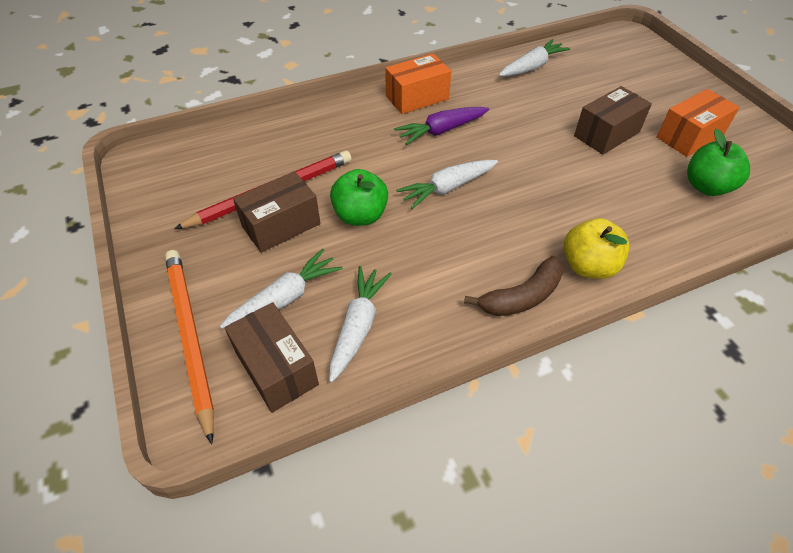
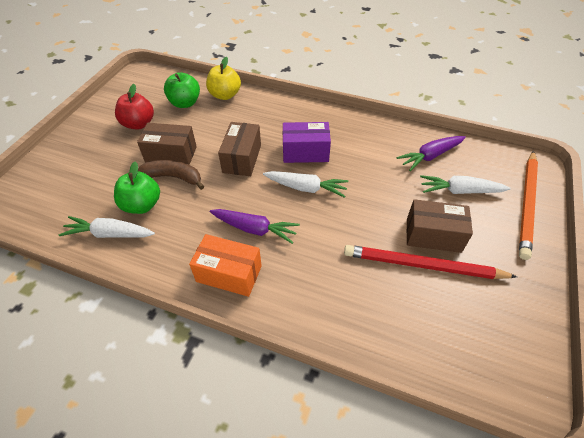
camera: 135 degrees left, 0 degrees up
(276, 368) = (484, 164): brown box -> brown box (242, 158)
(358, 326) = (430, 156): white carrot -> purple carrot
(360, 215) = (376, 207): green apple -> green apple (142, 205)
(500, 223) = (305, 152): none -> purple box
(521, 297) = (340, 121): brown banana -> brown banana (173, 177)
(588, 266) = (294, 113): yellow apple -> yellow apple (225, 95)
(689, 136) = (138, 124): orange box -> red apple

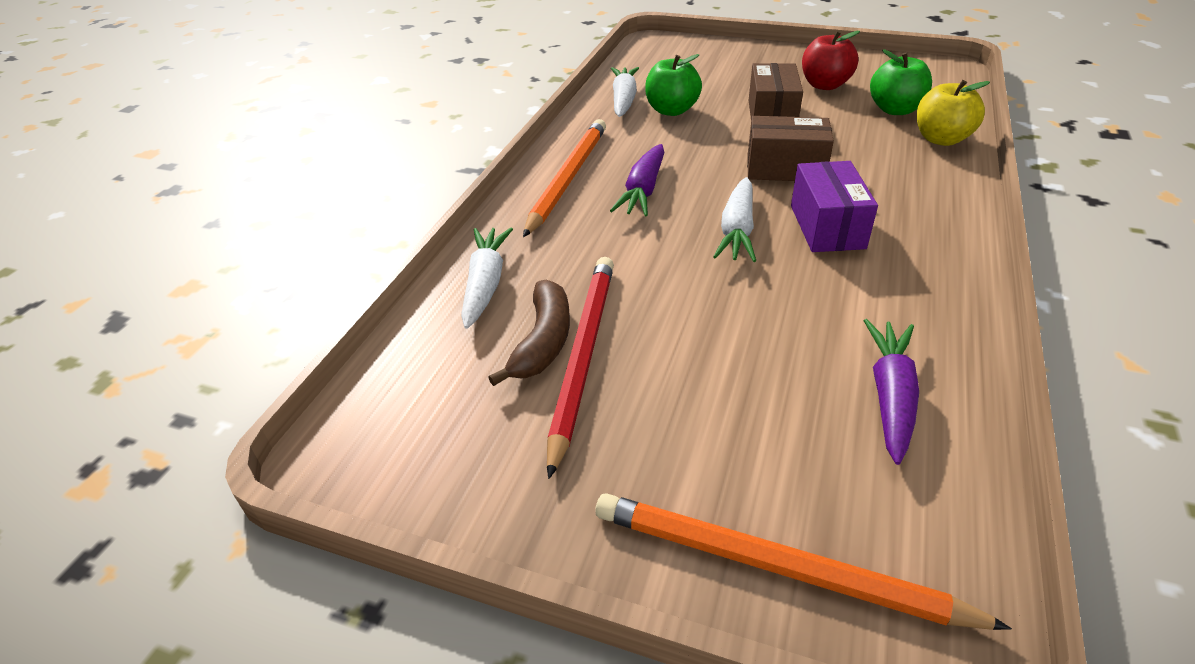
camera: 90 degrees right, 10 degrees down
(173, 177) = (726, 123): brown banana -> brown banana (543, 342)
(229, 274) = (568, 178): orange box -> orange pencil
(430, 156) = (890, 396): purple carrot -> purple carrot turned 45 degrees clockwise
(433, 235) = (652, 376): brown box -> none
(460, 191) = (787, 434): white carrot -> white carrot (486, 284)

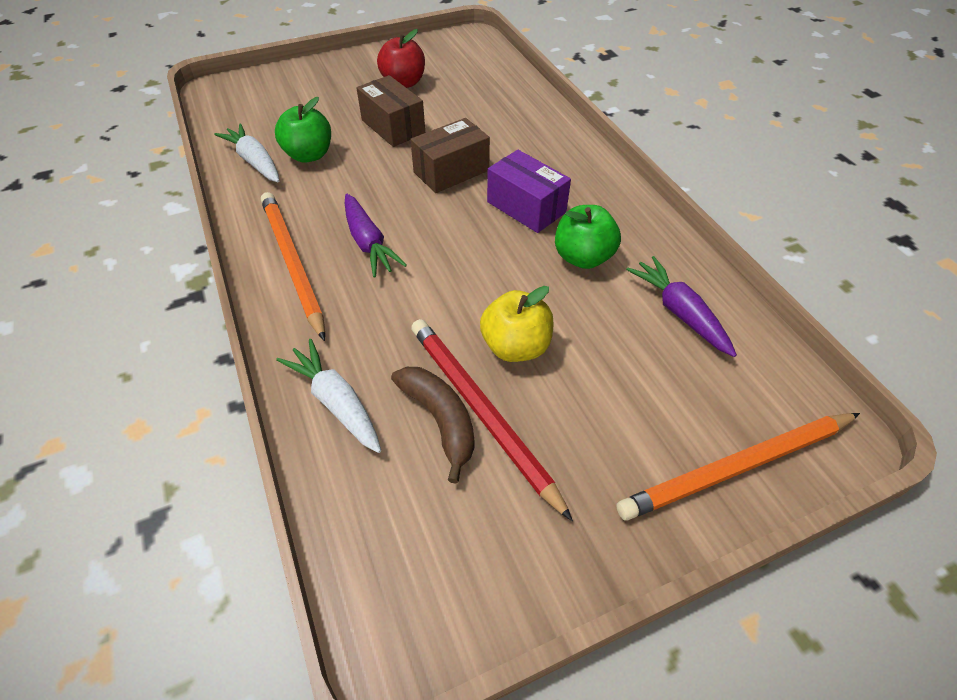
camera: 45 degrees left, 10 degrees up
(737, 230) = (473, 242): white carrot -> none
(895, 110) = (472, 87): green apple -> green apple (583, 257)
(941, 139) = (524, 100): yellow apple -> yellow apple (515, 346)

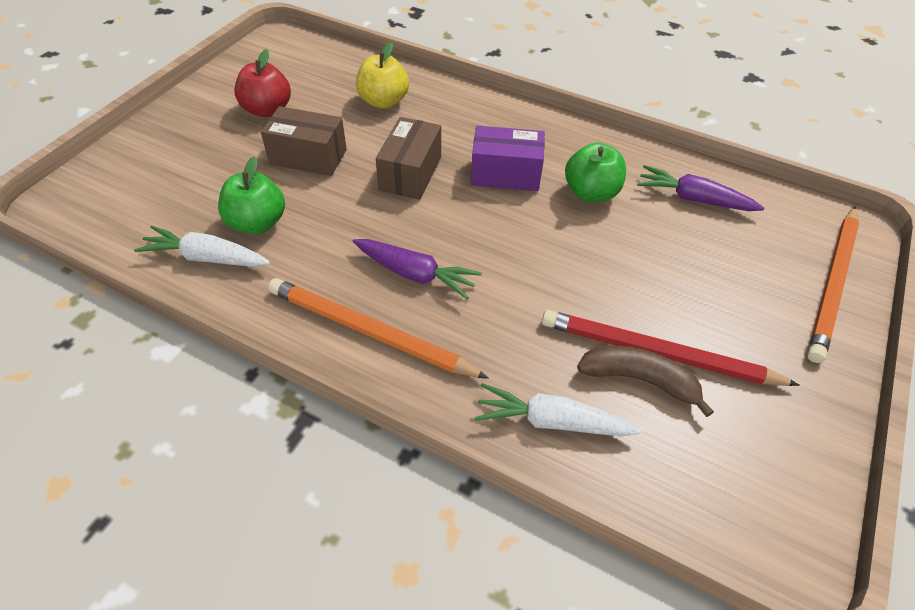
camera: 40 degrees left, 0 degrees up
(515, 346) = (624, 289): yellow apple -> yellow apple (383, 101)

